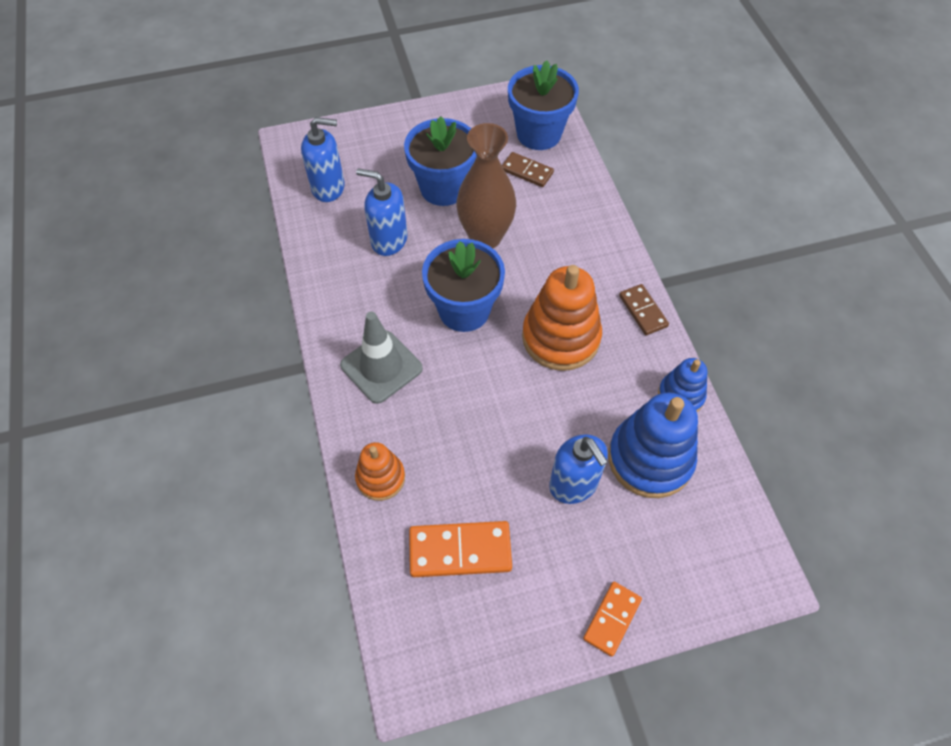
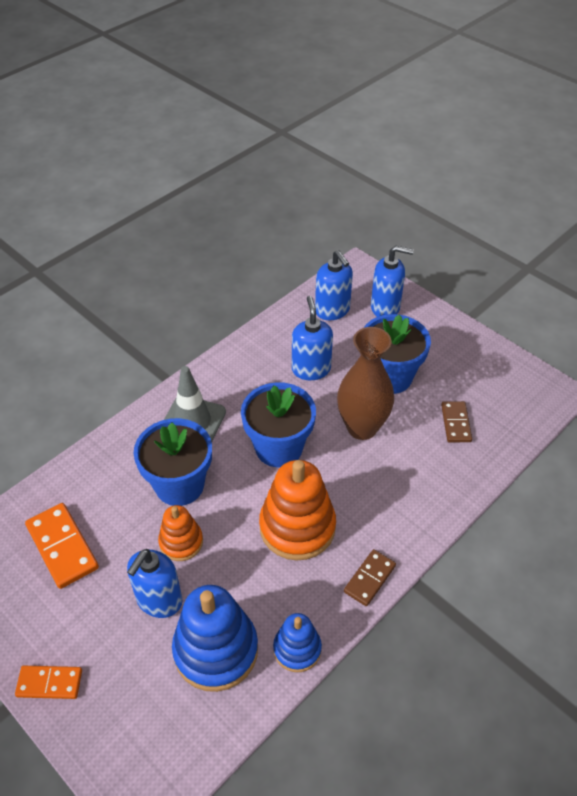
camera: 60 degrees right, 10 degrees down
(358, 148) = (385, 307): none -> blue soap dispenser
(380, 478) = (98, 468): orange stacking toy -> orange stacking toy (181, 542)
(539, 134) = (506, 412): blue flower pot -> blue flower pot (179, 485)

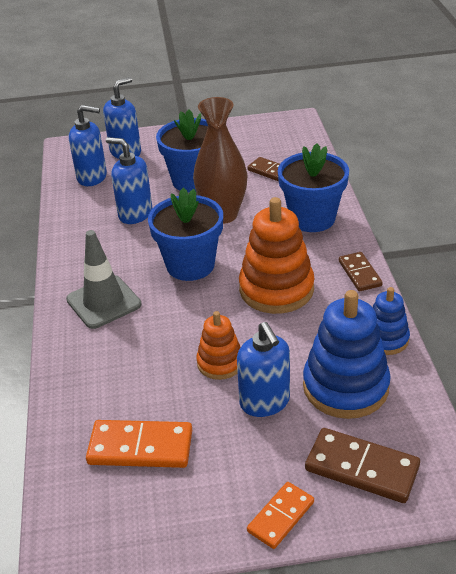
camera: 50 degrees left, 10 degrees down
(132, 715) = (361, 468): none -> brown domino
(179, 485) = (160, 339): blue flower pot -> blue flower pot (312, 218)

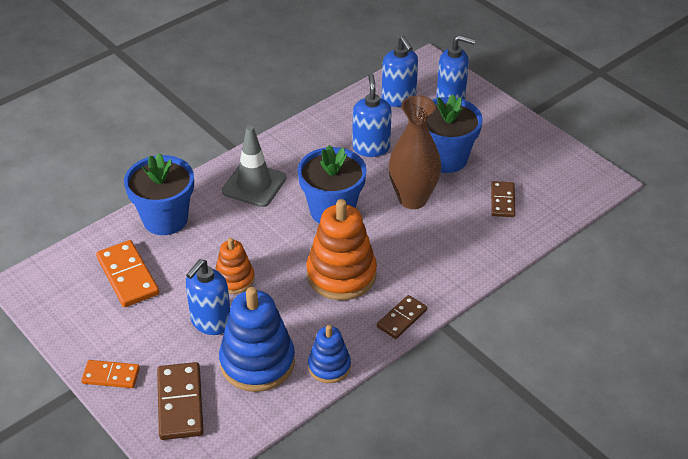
camera: 55 degrees right, 5 degrees up
(312, 218) = (455, 257): blue flower pot -> blue flower pot (165, 219)

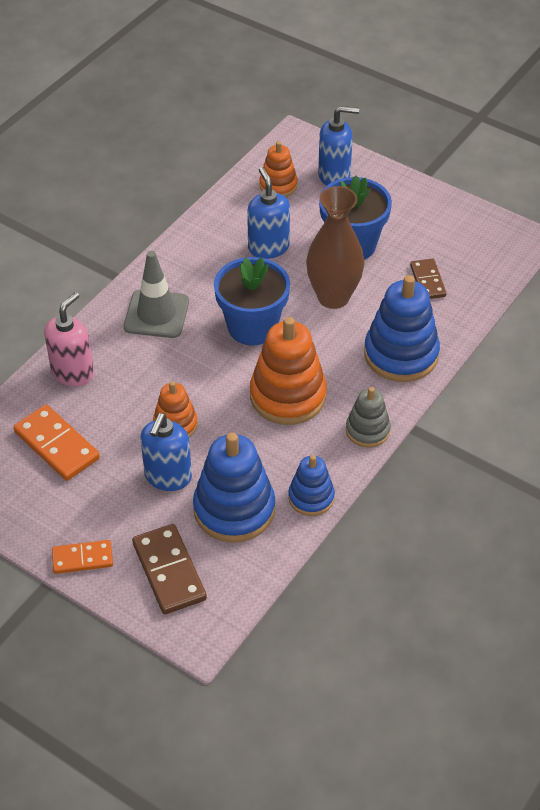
camera: 15 degrees left, 5 degrees up
(165, 219) = (73, 372): blue flower pot -> pink soap dispenser
(398, 98) = (278, 185): blue soap dispenser -> orange stacking toy
(401, 318) = (367, 430): brown domino -> grey stacking toy
(455, 259) = (401, 354): none -> blue stacking toy

